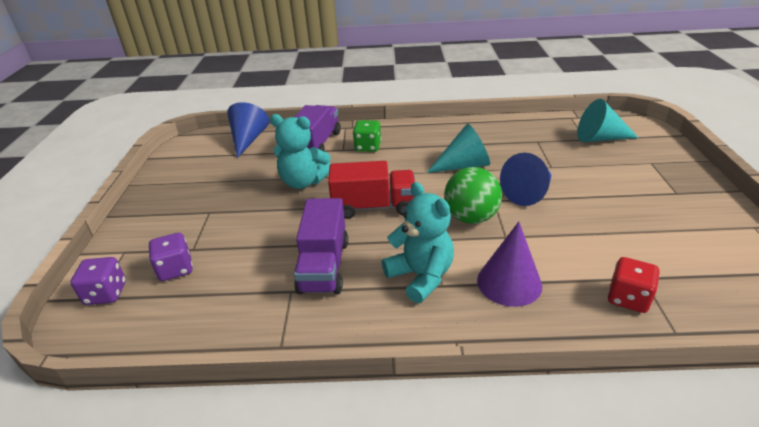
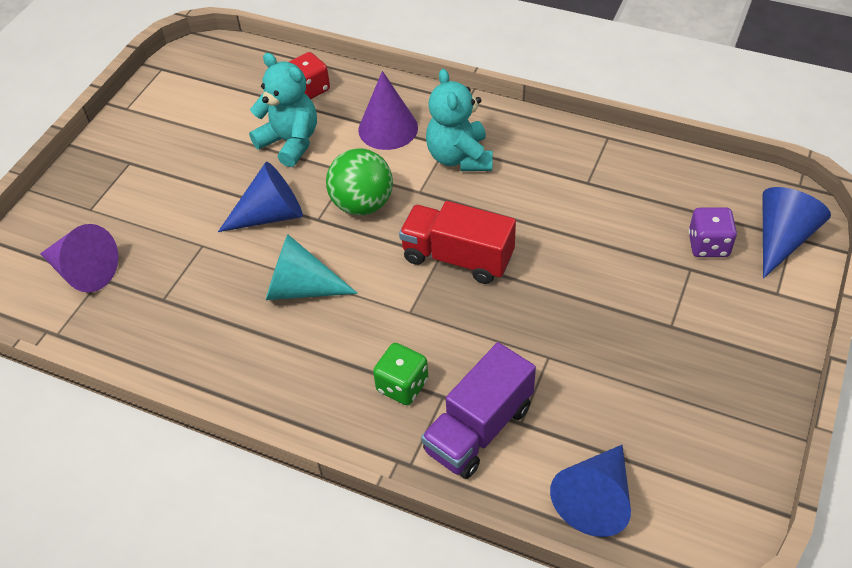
camera: 155 degrees left, 15 degrees up
(106, 293) = (782, 238): purple dice -> blue cone
(303, 182) = (530, 338): turquoise teddy bear -> turquoise teddy bear (290, 142)
(324, 266) = (547, 197): purple truck -> none
(600, 138) = (84, 271): turquoise cone -> purple cone

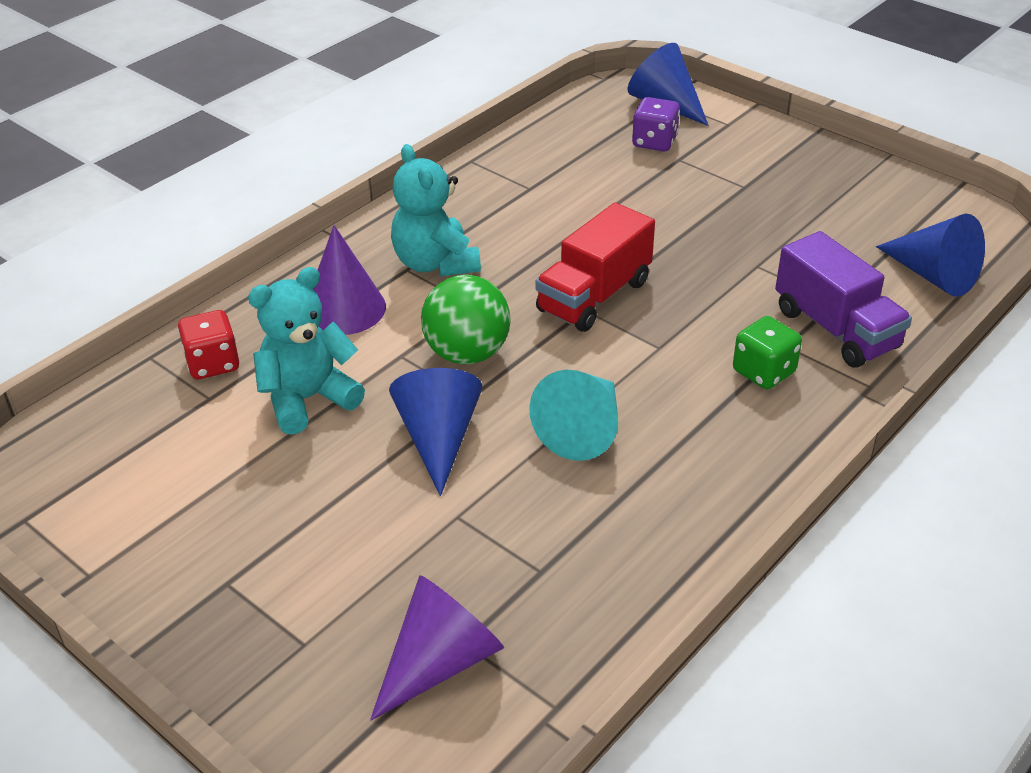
camera: 75 degrees left, 10 degrees down
(459, 157) = (435, 263): turquoise teddy bear -> turquoise teddy bear turned 60 degrees clockwise

